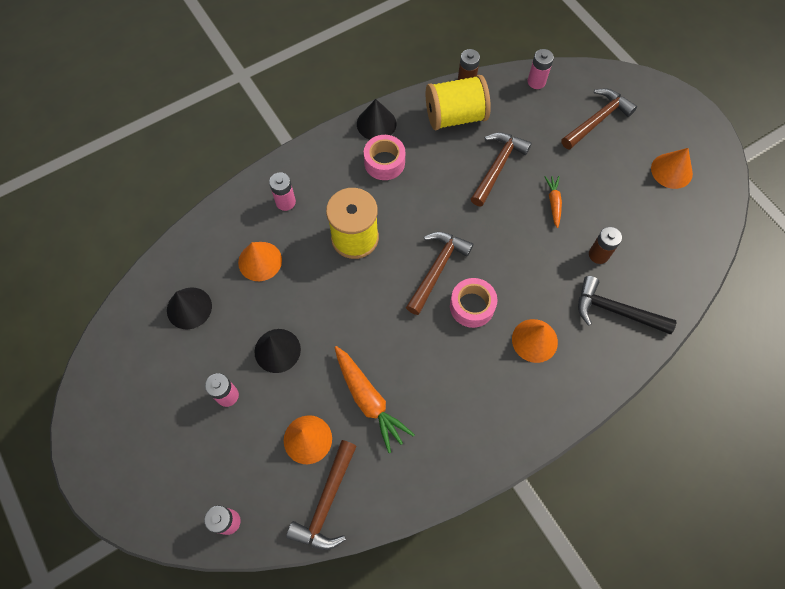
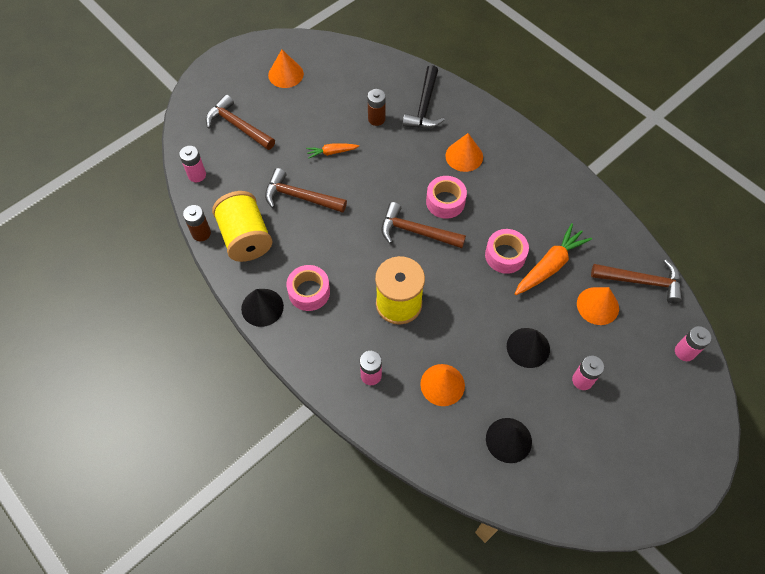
camera: 100 degrees left, 5 degrees down
(391, 354) = (505, 255): none -> pink tape

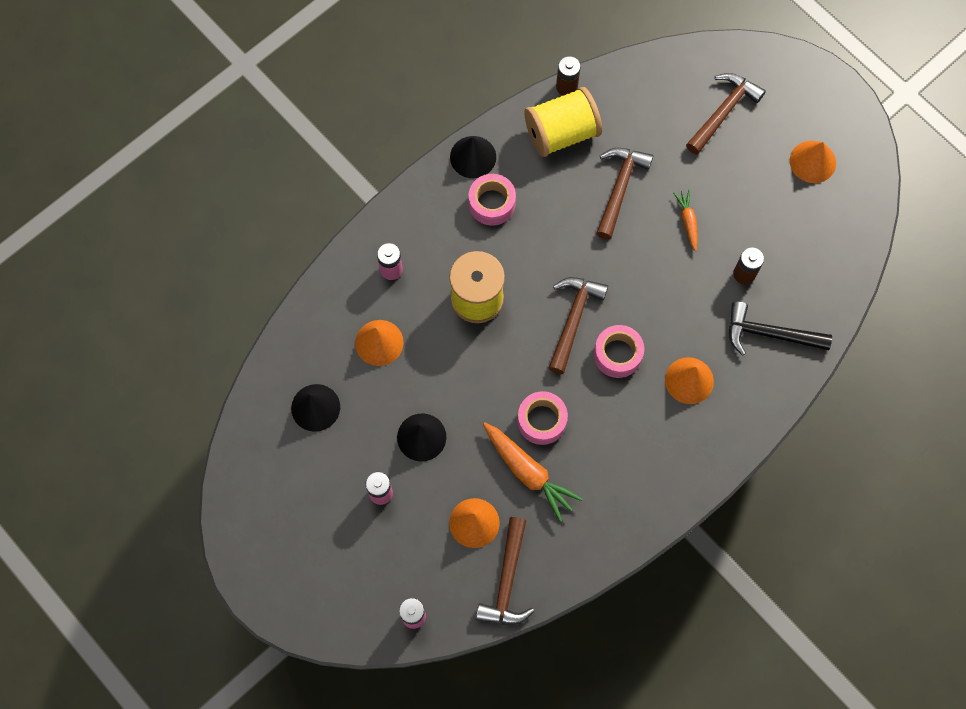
camera: 90 degrees right, 10 degrees up
(197, 175) = (647, 74): pink battery -> none

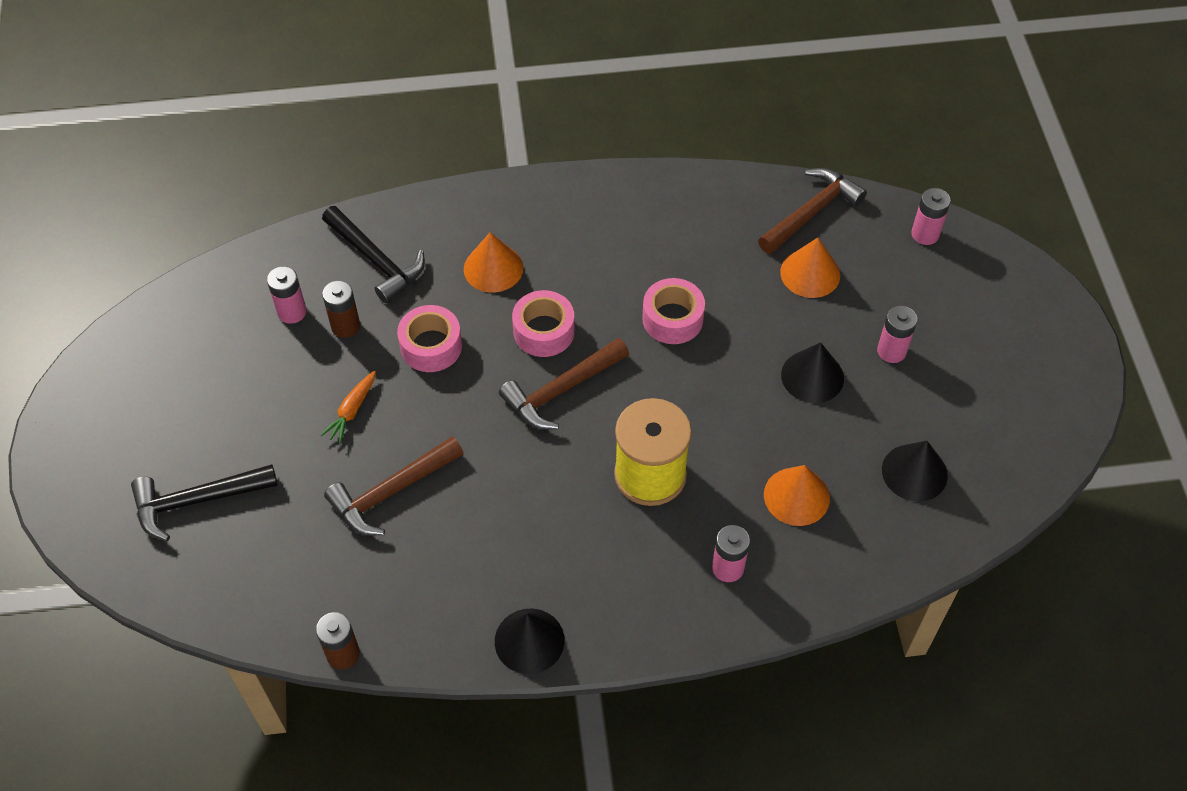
camera: 145 degrees left, 15 degrees down
(492, 203) = (551, 568): pink tape -> pink tape (431, 346)
(528, 472) = (722, 284): orange carrot -> none
(561, 133) = (400, 599): yellow spool -> none
(723, 111) = (196, 501): brown hammer -> black hammer
(786, 261) = (292, 312): none -> pink battery
(812, 161) = (162, 387): orange cone -> none

